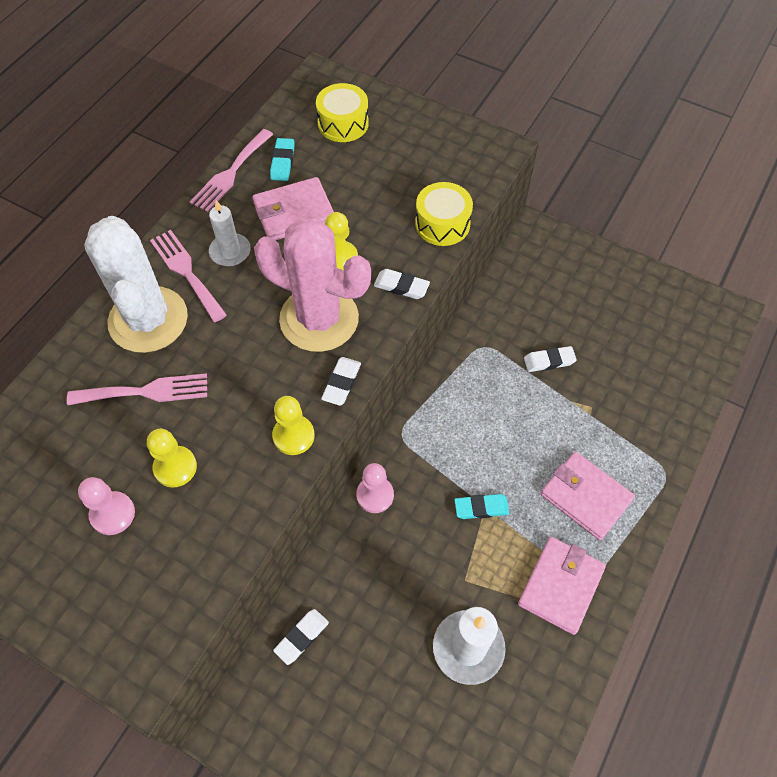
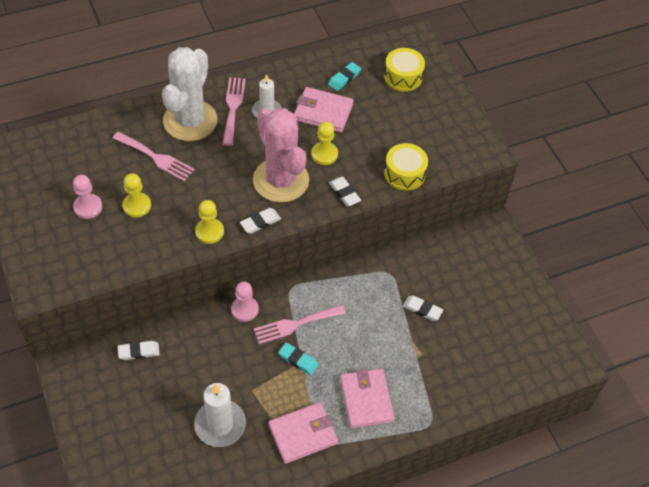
camera: 35 degrees right, 5 degrees down
(230, 173) = (308, 67): pink fork -> pink fork (295, 324)

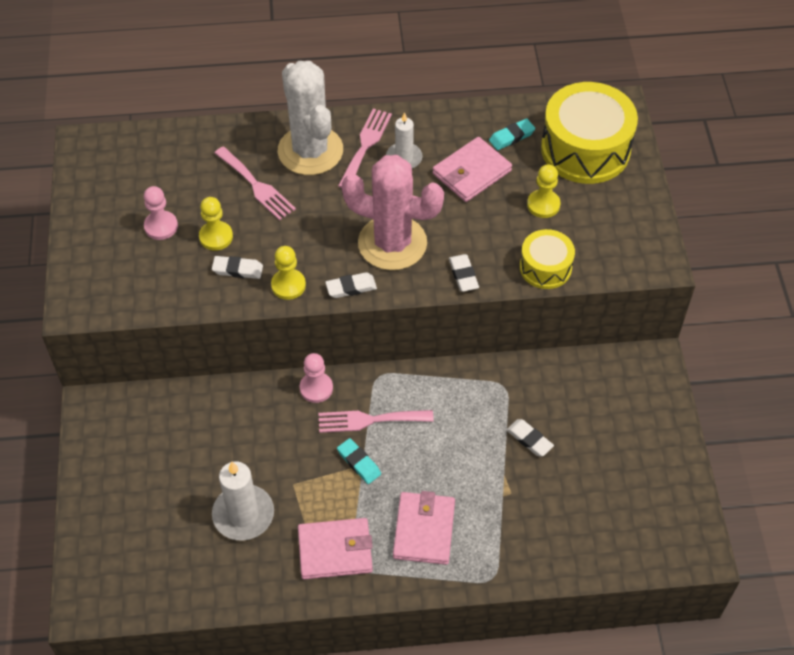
camera: 20 degrees right, 0 degrees up
(139, 352) = (179, 407): white eraser -> white eraser (237, 269)
(190, 121) = (310, 151): white cactus -> white cactus turned 60 degrees counterclockwise
(281, 180) = (392, 243): pink cactus -> pink cactus turned 60 degrees counterclockwise
(323, 112) = (471, 172): pink wallet -> pink wallet turned 75 degrees counterclockwise
(324, 154) = (455, 223): yellow pawn -> yellow pawn (543, 205)
(403, 77) = (585, 149): yellow drum -> yellow drum, size x1.82

